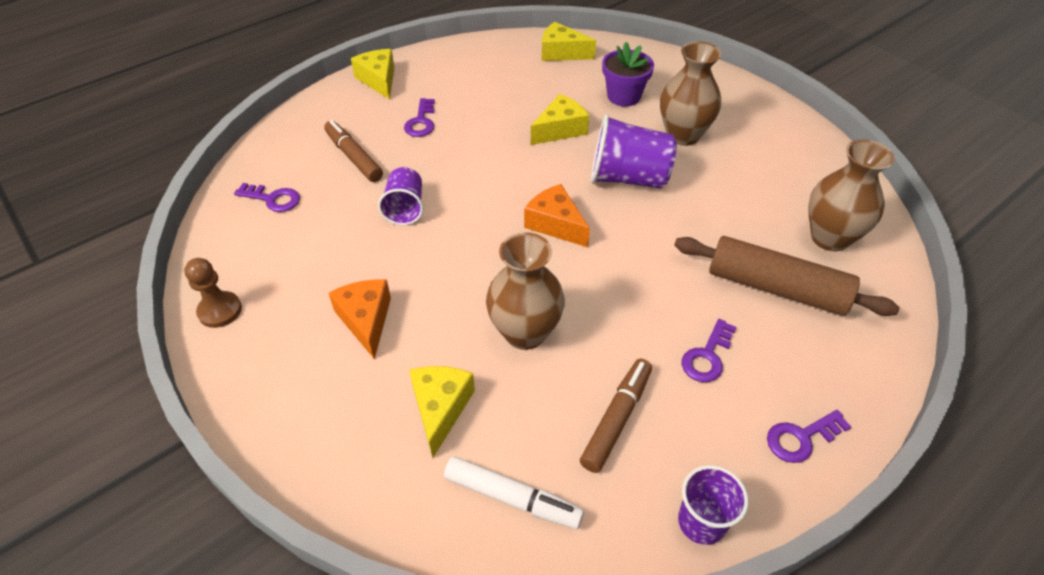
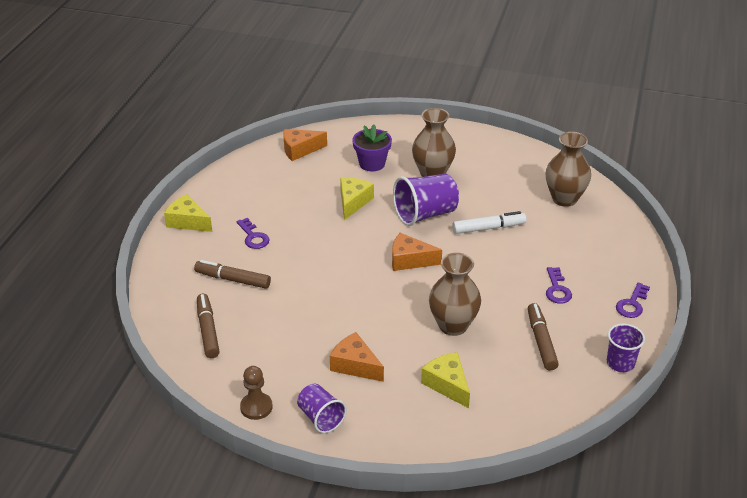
camera: 35 degrees left, 10 degrees down
(273, 199) = (208, 330): purple key -> brown marker
(405, 208) = (306, 294): purple cup -> purple cup (320, 418)
(512, 498) = (526, 402): white marker -> white marker (488, 228)
(561, 53) = (300, 150): yellow cheese -> orange cheese
(776, 288) = (560, 238): brown rolling pin -> none

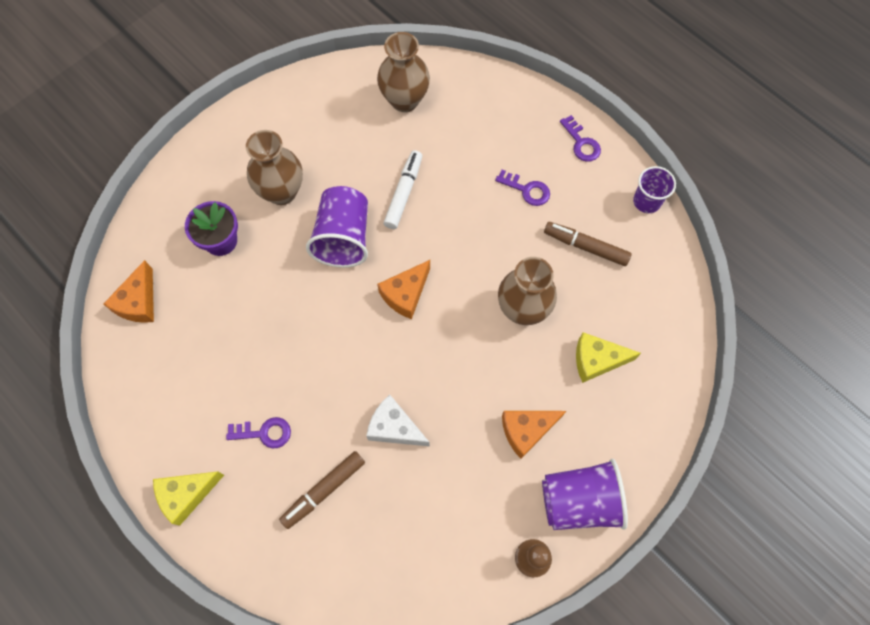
camera: 60 degrees left, 30 degrees up
(208, 330) = (391, 556): brown marker -> none
(303, 295) = (394, 427): none -> white cheese
(320, 418) = (579, 501): purple cup -> purple cup, size x1.61
(353, 202) = (275, 296): yellow cheese -> none

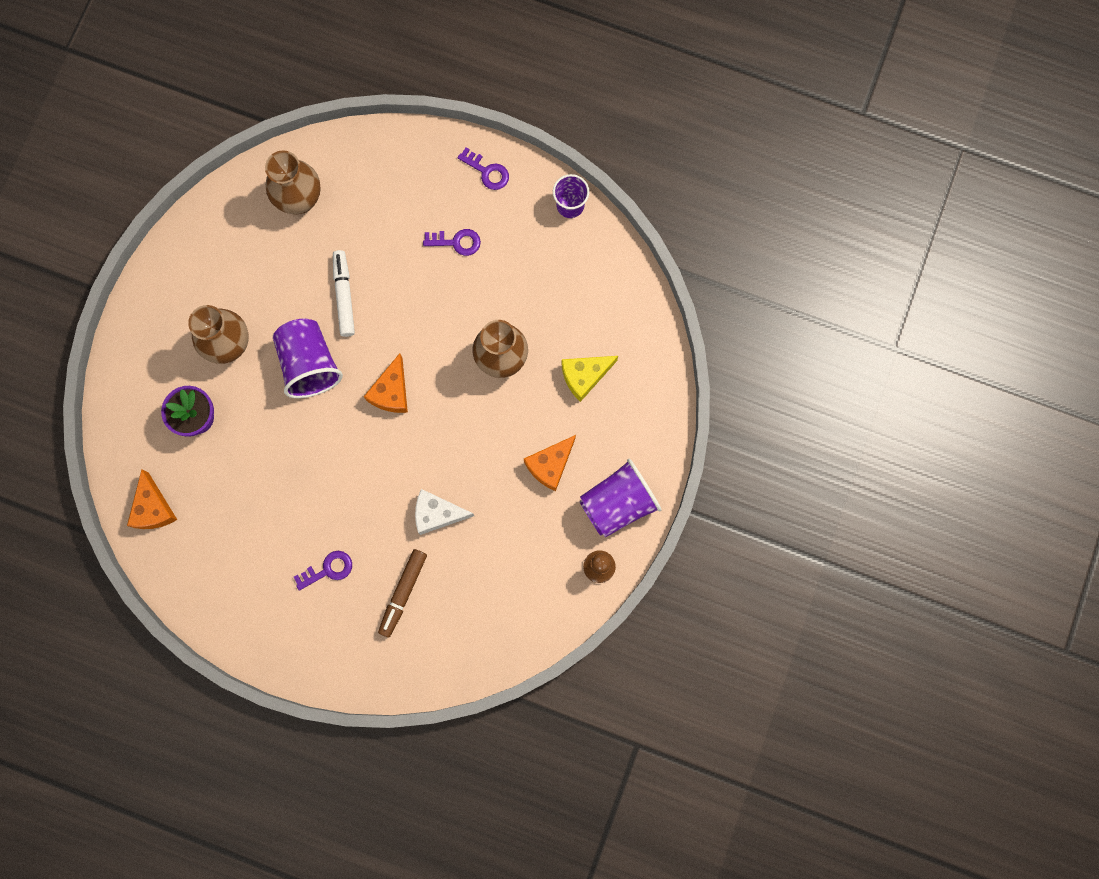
camera: 25 degrees left, 10 degrees up
(186, 495) = (289, 650): yellow cheese -> none
(585, 247) = (533, 274): brown marker -> none

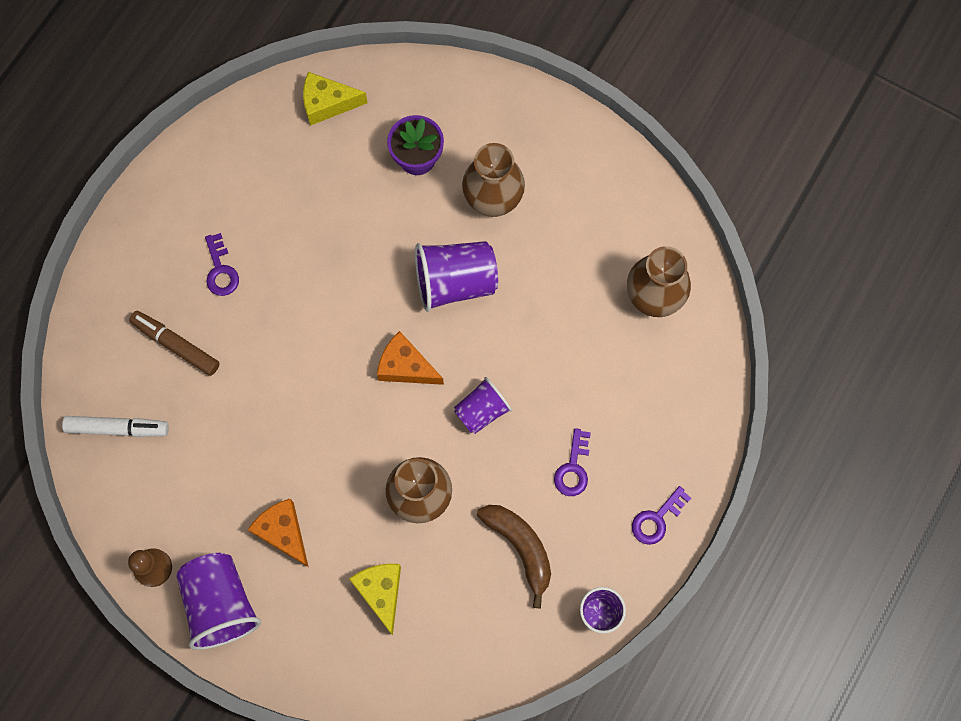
camera: 100 degrees right, 5 degrees down
(153, 508) = (327, 103): orange cheese -> yellow cheese
(344, 295) = (529, 331): white marker -> white marker (117, 428)
(420, 322) = (482, 411): none -> purple cup
(437, 513) = (255, 395): white cheese -> none
(529, 273) = (520, 547): none -> brown banana

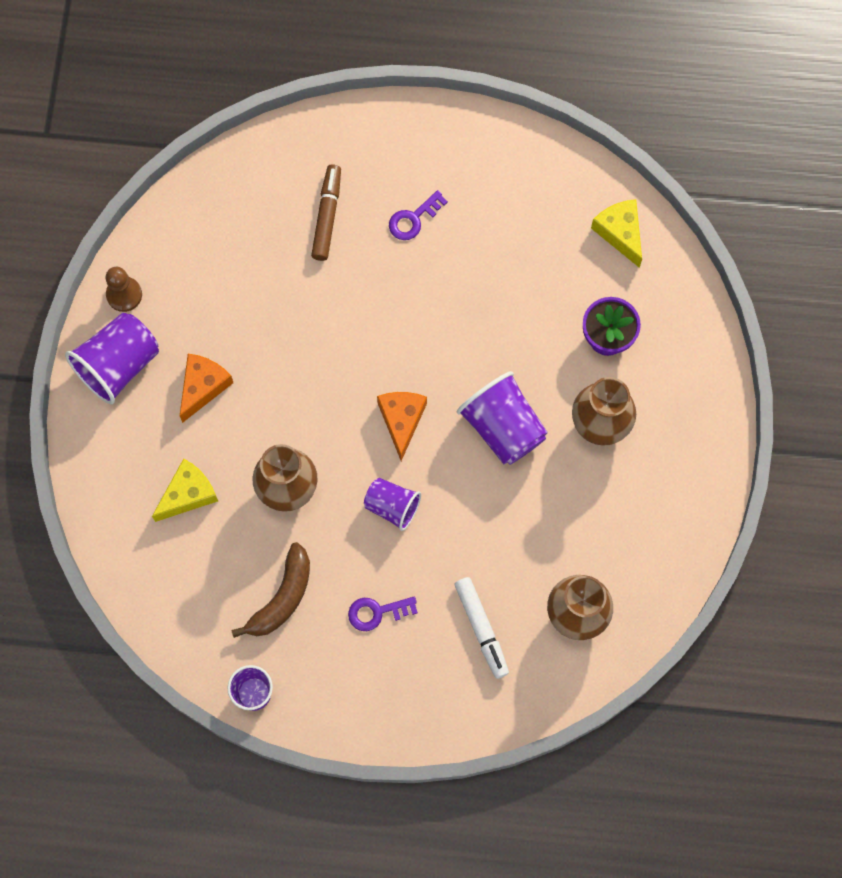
camera: 65 degrees right, 0 degrees up
(117, 428) = (230, 205): white marker -> white marker (481, 629)
(657, 519) = (364, 709): purple key -> none

